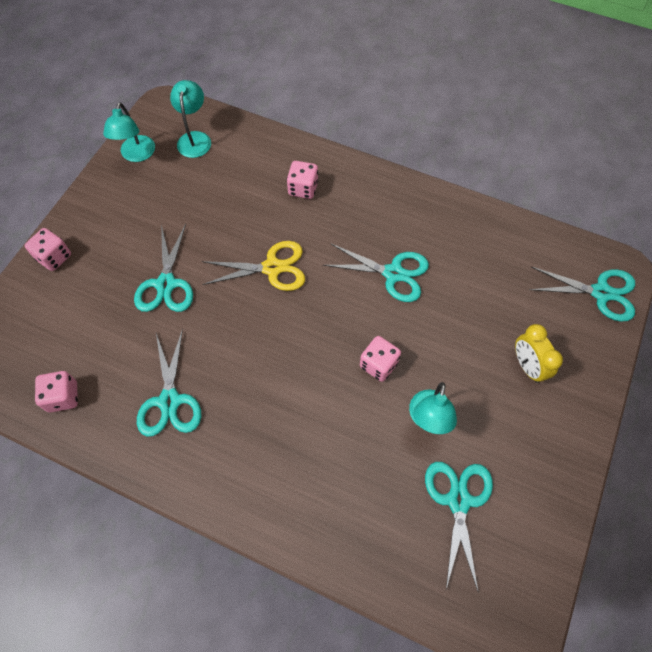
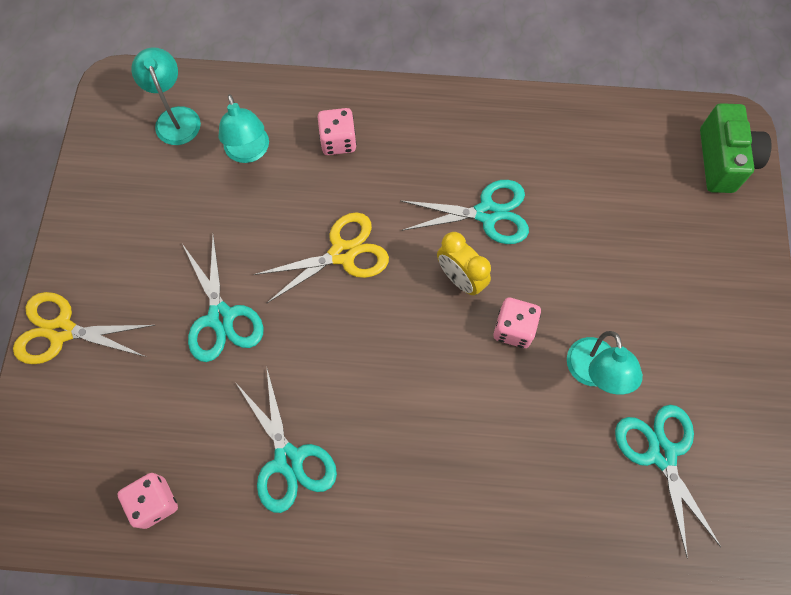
camera: 20 degrees left, 5 degrees up
(54, 257) = (62, 330): pink dice -> yellow scissors
(136, 155) = (109, 162): turquoise lamp -> turquoise lamp (249, 152)
(527, 366) = (676, 273): yellow clock -> yellow clock (460, 279)
(601, 293) = (723, 161): turquoise scissors -> green camera

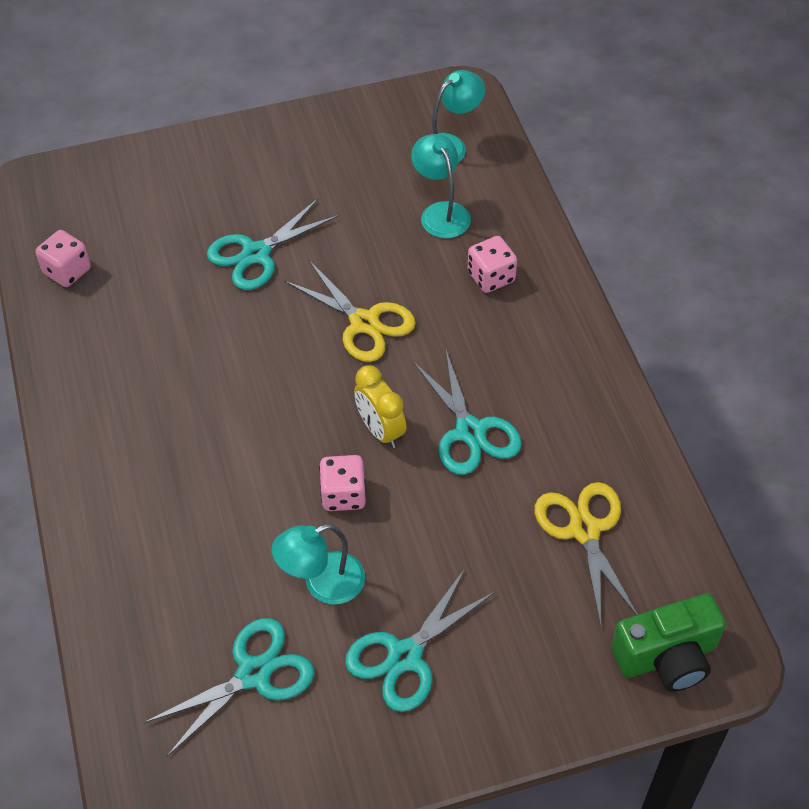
camera: 70 degrees right, 15 degrees down
(62, 330) = (199, 152): yellow scissors -> yellow scissors (585, 530)
(249, 152) = (441, 212): turquoise lamp -> turquoise lamp turned 105 degrees clockwise
(288, 460) = (136, 351): turquoise scissors -> turquoise scissors (405, 656)
(460, 279) = (380, 430): yellow clock -> yellow clock turned 60 degrees counterclockwise

